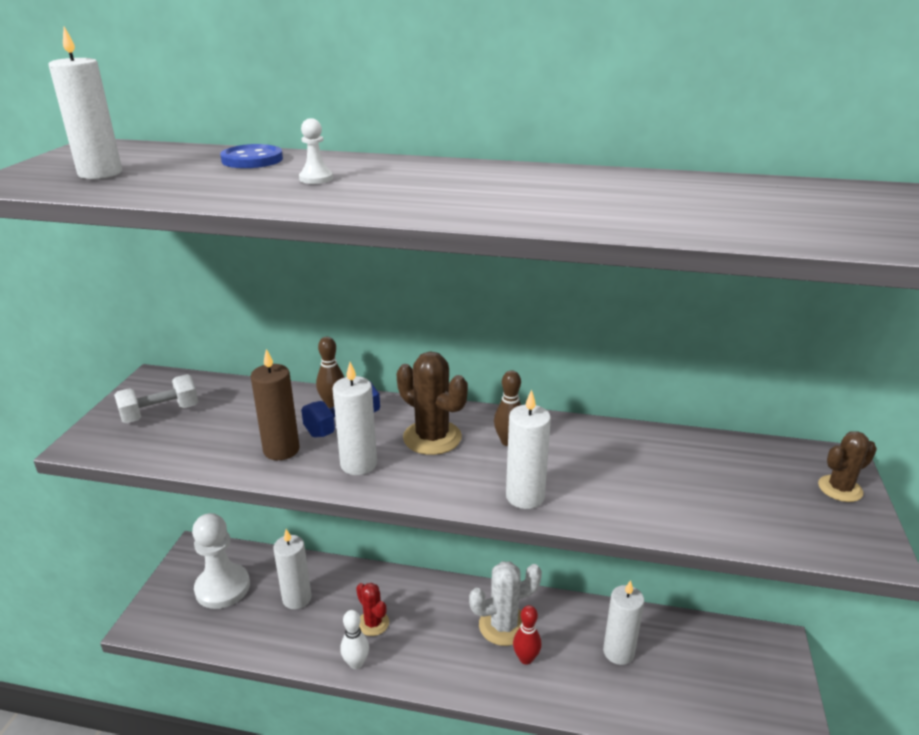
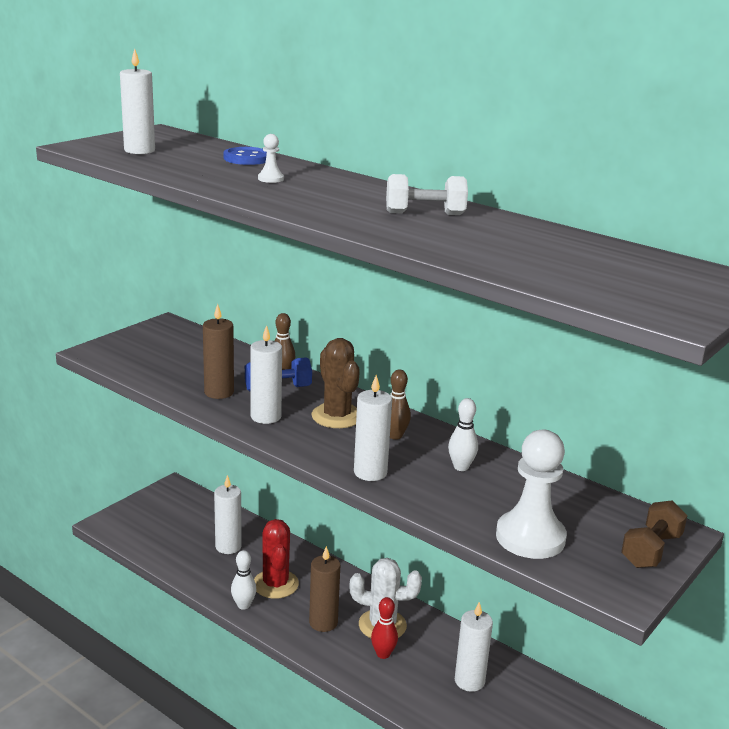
camera: 25 degrees right, 5 degrees down
(160, 413) = (155, 347): white dumbbell -> white dumbbell (425, 214)
(222, 588) = (177, 520): white pawn -> white pawn (530, 537)
(373, 623) = (275, 584): red cactus -> red cactus, size x1.56
(448, 648) = (323, 622): none -> brown candle
(601, 456) = (461, 467): none -> white bowling pin
(840, 489) = (651, 550): brown cactus -> brown dumbbell

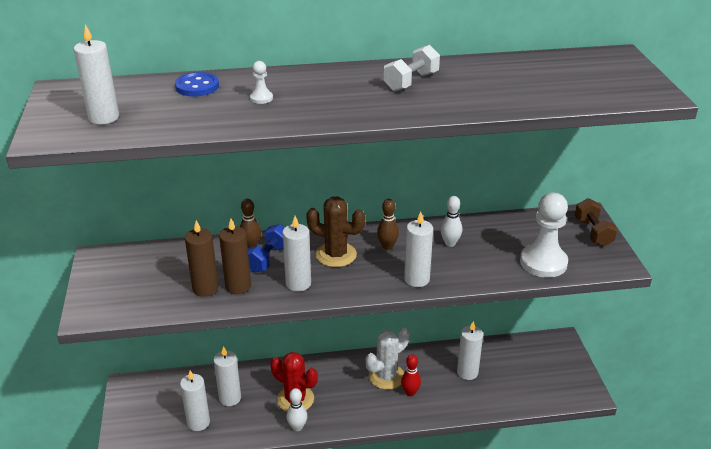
camera: 45 degrees left, 10 degrees up
(179, 546) = (198, 422): none -> white candle
(323, 622) = (355, 400): brown candle -> brown candle (205, 288)

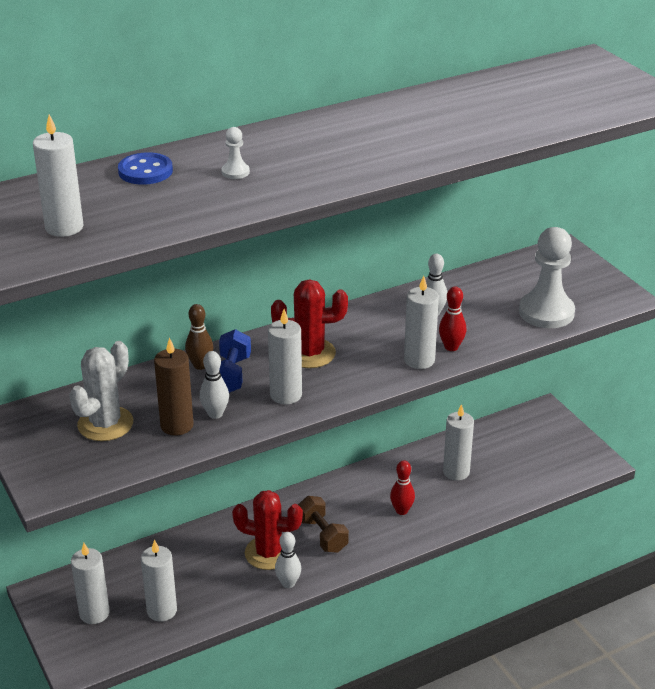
camera: 20 degrees left, 0 degrees up
(230, 398) = (186, 573): white candle -> white candle (94, 613)
(238, 286) = (215, 414): brown candle -> white bowling pin
(336, 255) = (309, 353): brown cactus -> red cactus
(386, 376) = (364, 500): white cactus -> white cactus (105, 424)
(387, 246) = (364, 331): brown bowling pin -> none
(411, 82) = (391, 124): white dumbbell -> none
(448, 274) = (451, 347): none -> red bowling pin
(593, 232) = (581, 269): brown dumbbell -> brown dumbbell (322, 535)

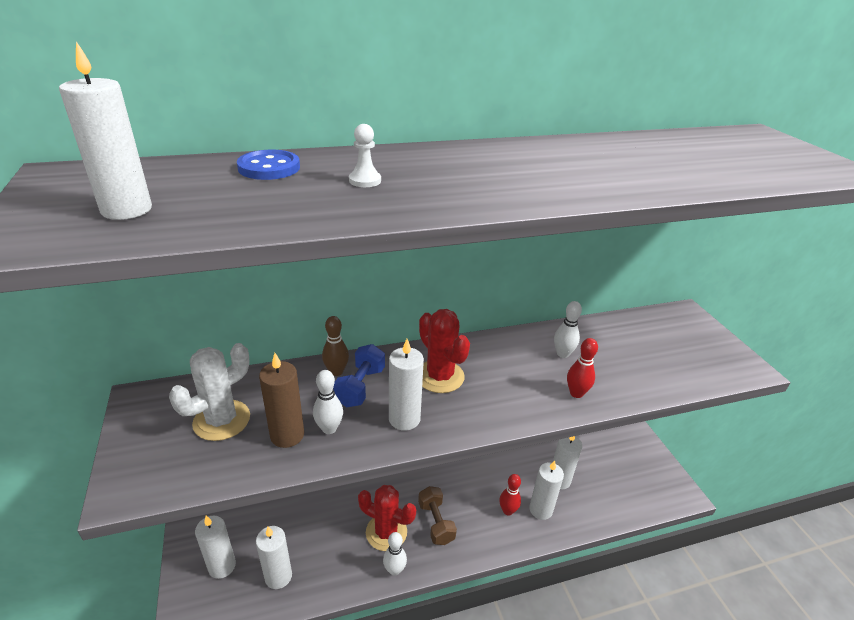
camera: 10 degrees right, 0 degrees up
(309, 353) = (440, 376): red cactus -> red cactus turned 45 degrees clockwise
(419, 360) = (543, 402): white candle -> white candle (540, 509)
(546, 312) = (671, 371): white pawn -> none

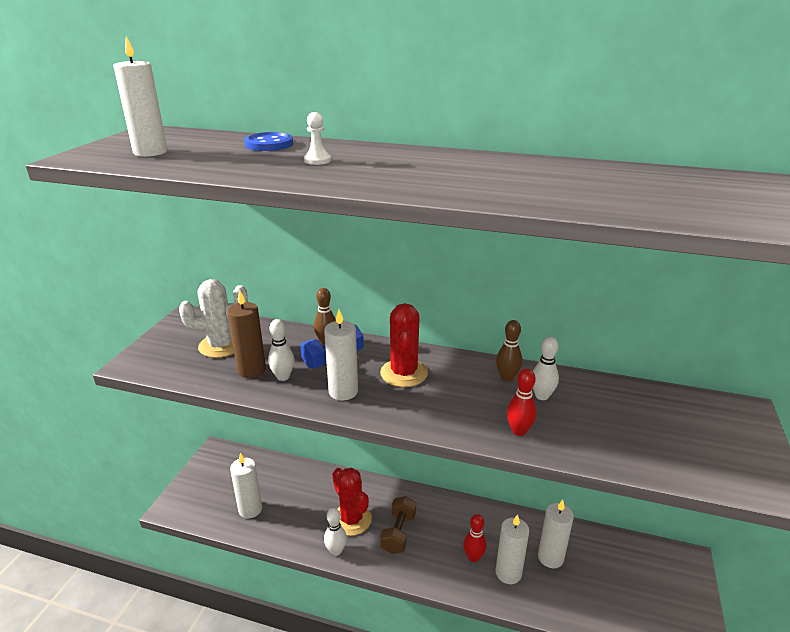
camera: 35 degrees right, 5 degrees down
(222, 566) = (220, 483): white candle -> none
(524, 347) = (507, 378): none -> brown bowling pin

